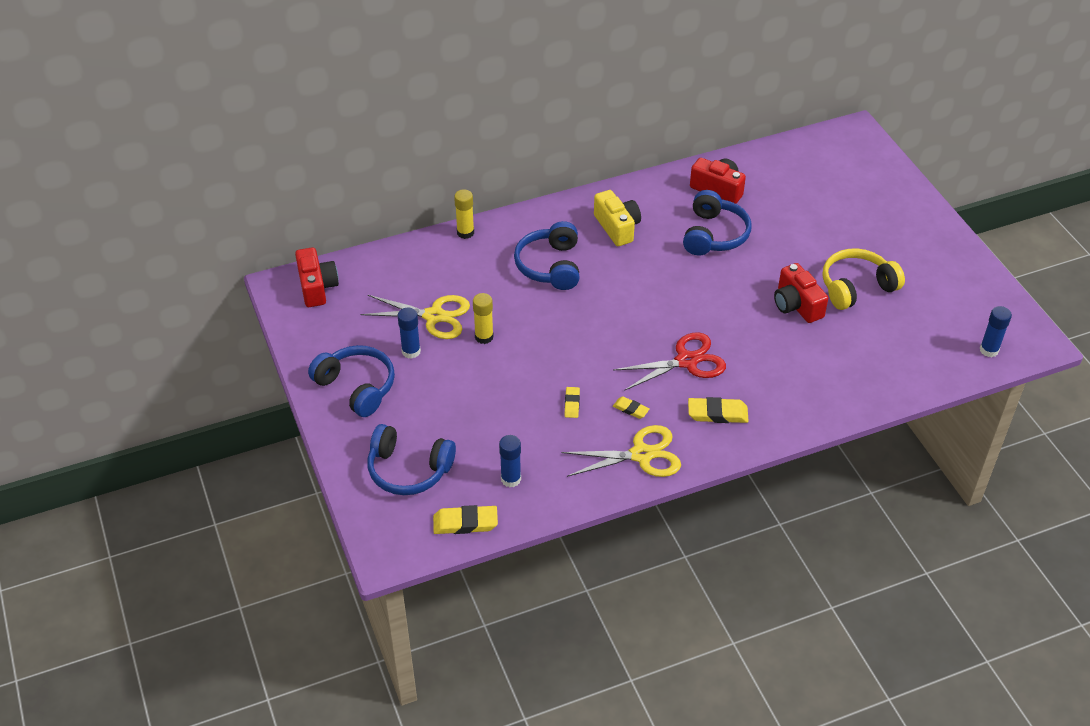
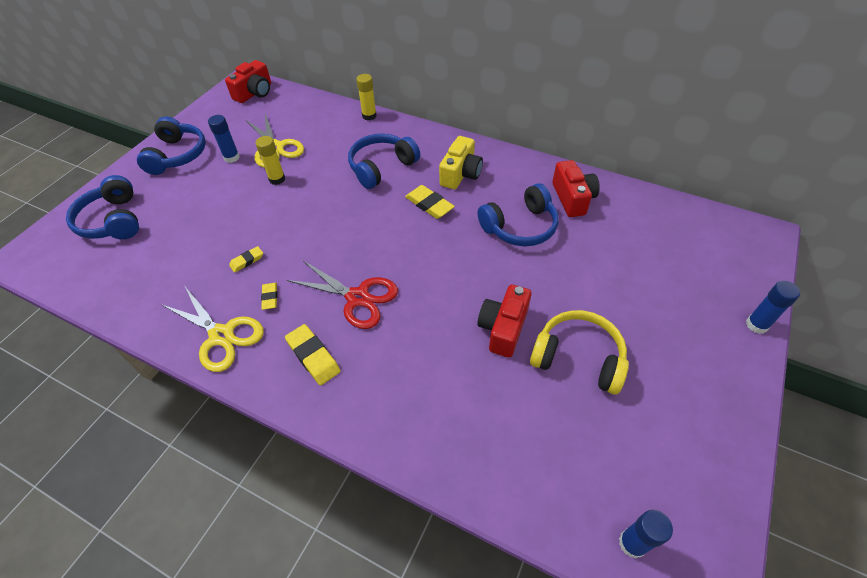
camera: 50 degrees right, 5 degrees up
(465, 523) = (74, 279): yellow eraser -> yellow eraser (429, 205)
(511, 479) = (138, 275): blue glue stick -> blue glue stick (756, 325)

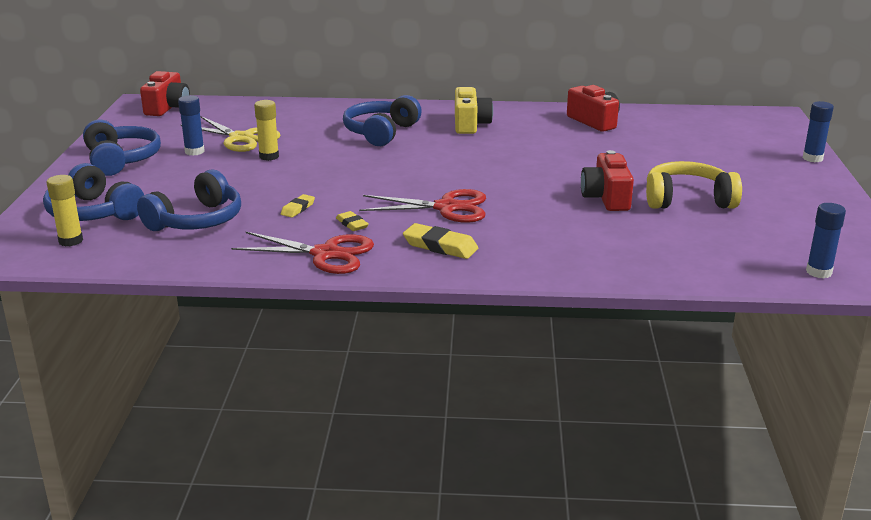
camera: 25 degrees left, 25 degrees down
(221, 336) = (326, 254): yellow scissors -> red scissors
(369, 116) = (328, 104): yellow glue stick -> yellow glue stick (71, 241)
(429, 205) = (458, 146): yellow eraser -> none
(520, 226) = (562, 144): blue headphones -> blue headphones (196, 220)

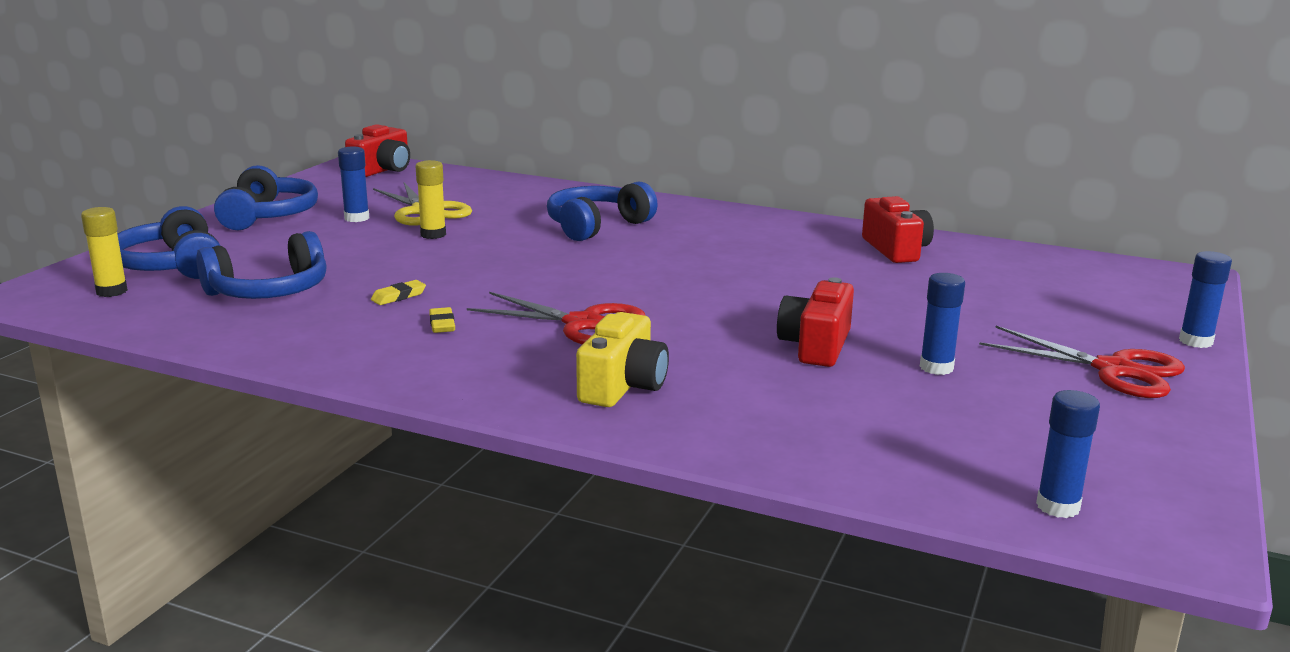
camera: 20 degrees right, 5 degrees down
(326, 254) = (369, 354): red scissors -> red scissors (1113, 370)
(440, 246) = (522, 369): yellow eraser -> none
(470, 124) = (720, 231): yellow camera -> yellow camera (623, 386)
(687, 200) = (936, 367): yellow headphones -> blue glue stick

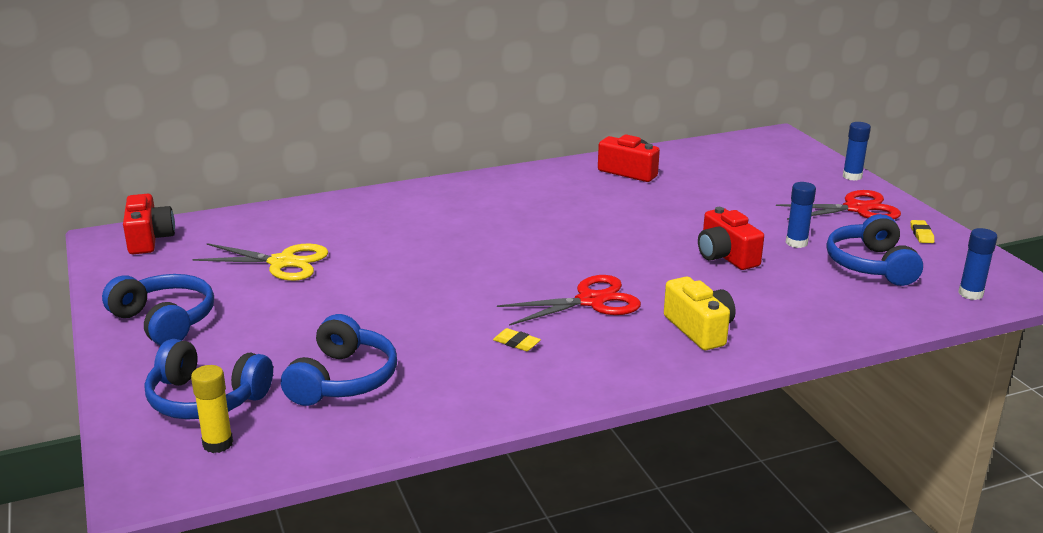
camera: 45 degrees left, 5 degrees up
(356, 218) = (245, 291): blue glue stick -> none
(398, 296) = (440, 338): yellow eraser -> yellow eraser (921, 234)
(433, 234) = (339, 279): yellow glue stick -> none
(597, 226) = (432, 225): blue headphones -> blue headphones (871, 265)

